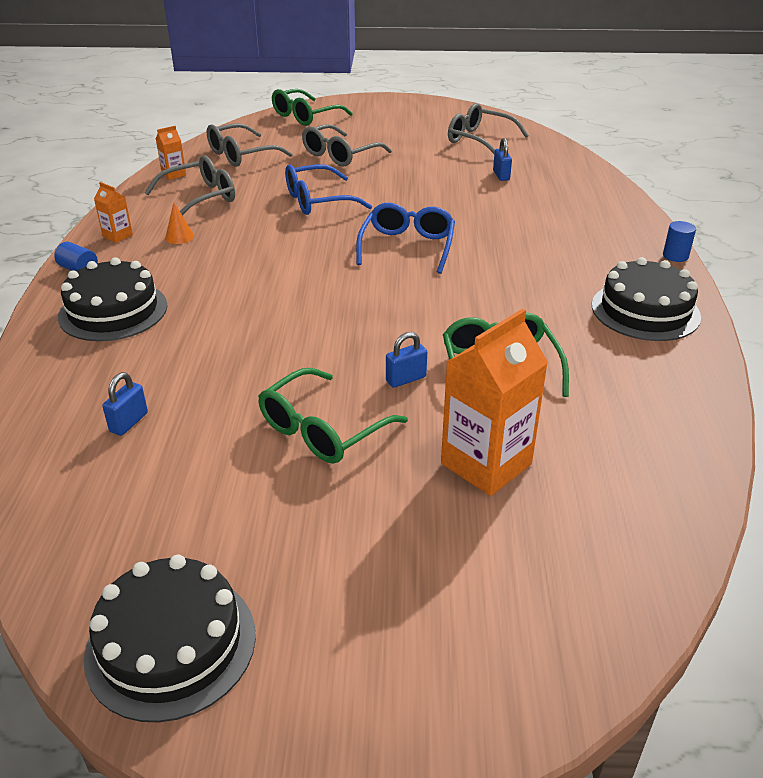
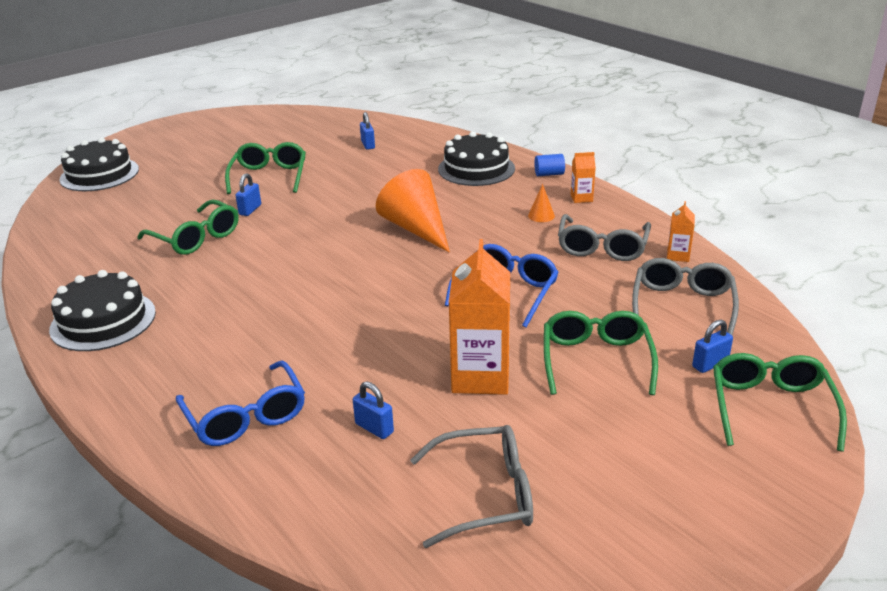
camera: 140 degrees right, 5 degrees down
(171, 644) = (246, 120): black cake -> black cake (99, 174)
(288, 273) = (416, 228): none -> orange cone
(292, 134) = (710, 364): none -> blue padlock
(340, 155) = (596, 360): grey glasses -> green glasses
(407, 247) = (359, 286): blue glasses -> blue glasses (246, 416)
(486, 464) = (167, 197): orange carton -> orange carton (480, 376)
(675, 256) = (88, 397): blue cylinder -> none

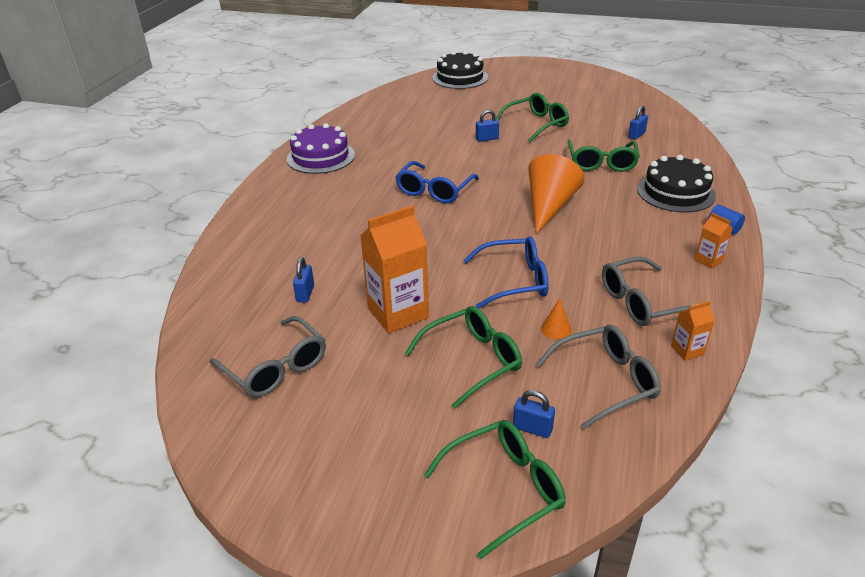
camera: 55 degrees right, 5 degrees up
(103, 321) = (320, 157): black cake -> purple cake
(195, 238) = (432, 139): green glasses -> green glasses (601, 162)
(246, 416) = (278, 243): blue glasses -> blue glasses (434, 190)
(541, 215) = (648, 252): orange cone -> orange cone (556, 329)

